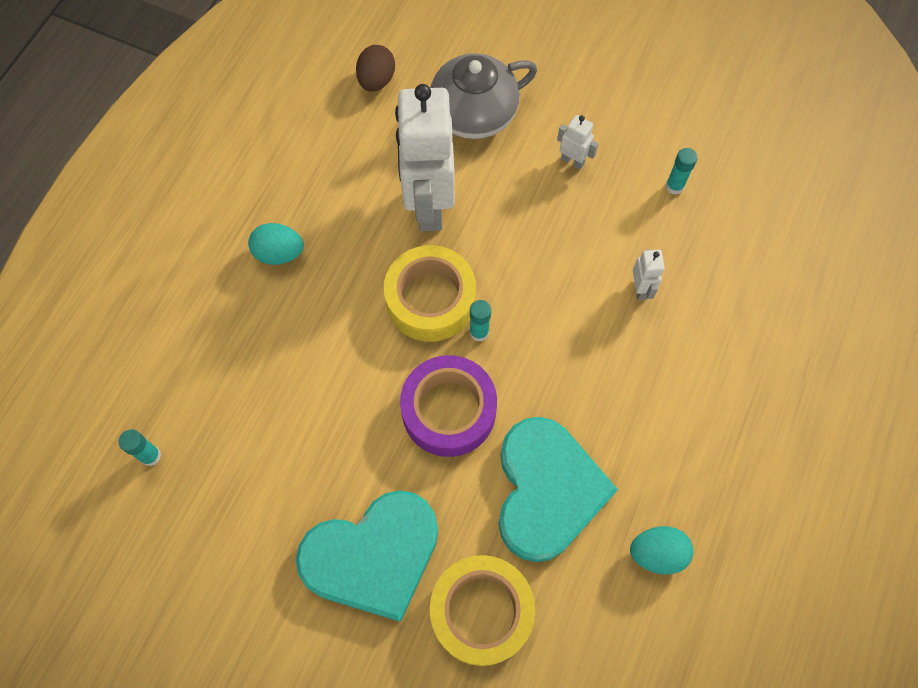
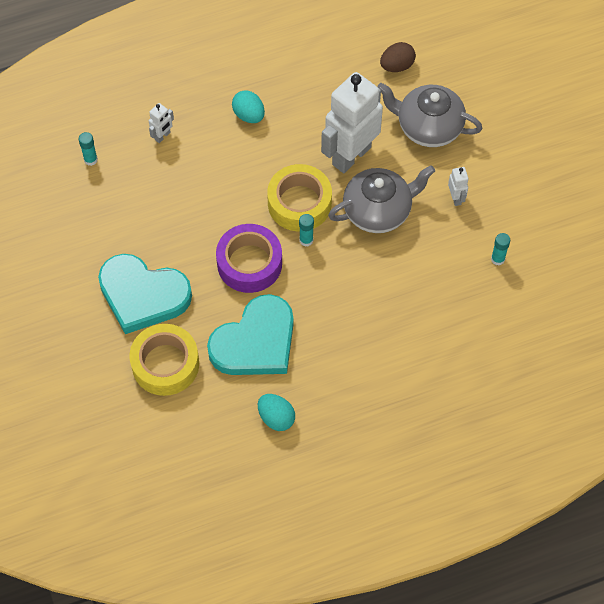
camera: 45 degrees right, 5 degrees down
(515, 238) = (378, 211): none -> grey teapot
(640, 289) = (415, 293): white robot -> white robot (162, 136)

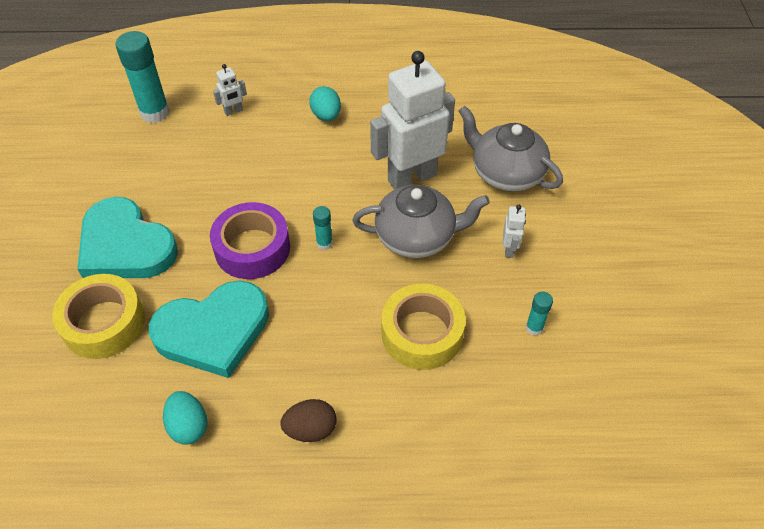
camera: 20 degrees right, 10 degrees down
(90, 160) = (155, 112): turquoise glue stick -> turquoise glue stick, size x2.06
(299, 203) = (335, 206): yellow tape -> yellow tape (422, 333)
(397, 66) = (495, 112): brown egg -> brown egg (310, 429)

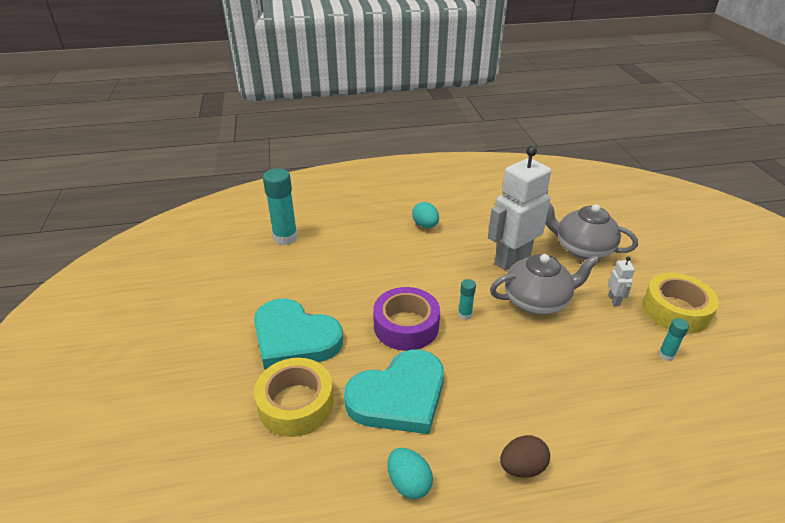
camera: 10 degrees left, 15 degrees down
(233, 111) = (350, 230): white robot -> none
(422, 333) = (578, 372): yellow tape -> yellow tape (675, 310)

